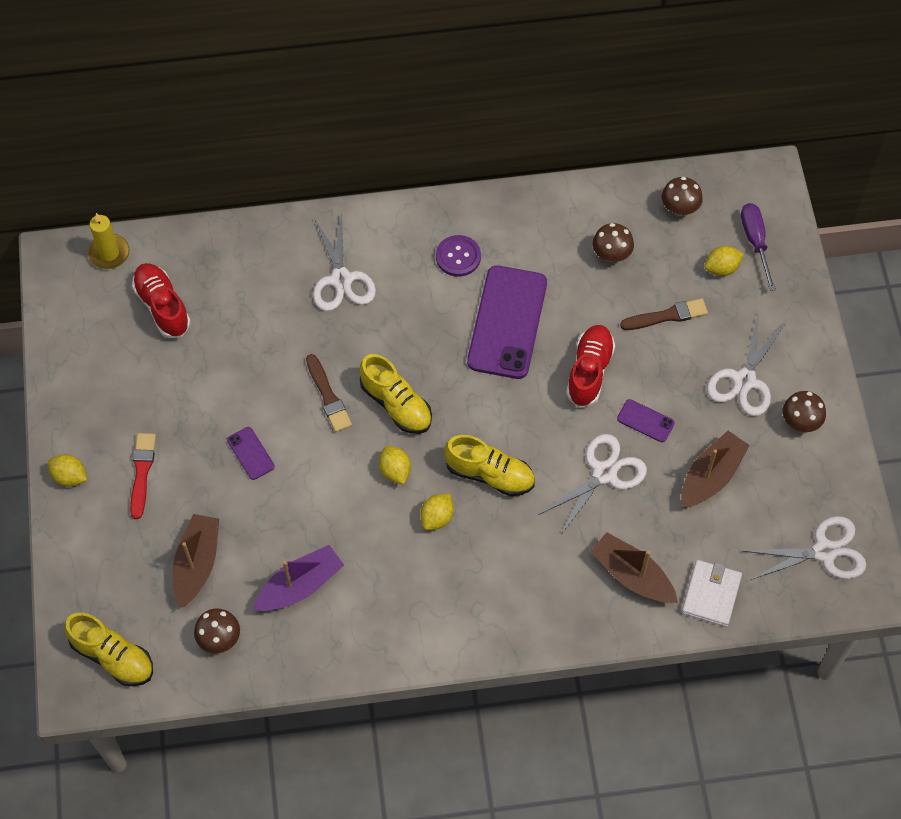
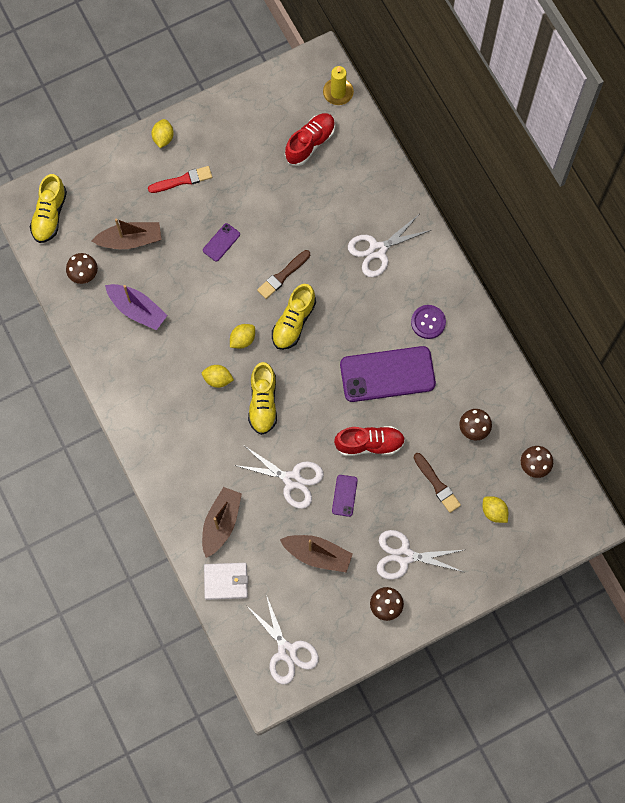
camera: 70 degrees right, 10 degrees up
(755, 242) = (527, 530): purple screwdriver -> none

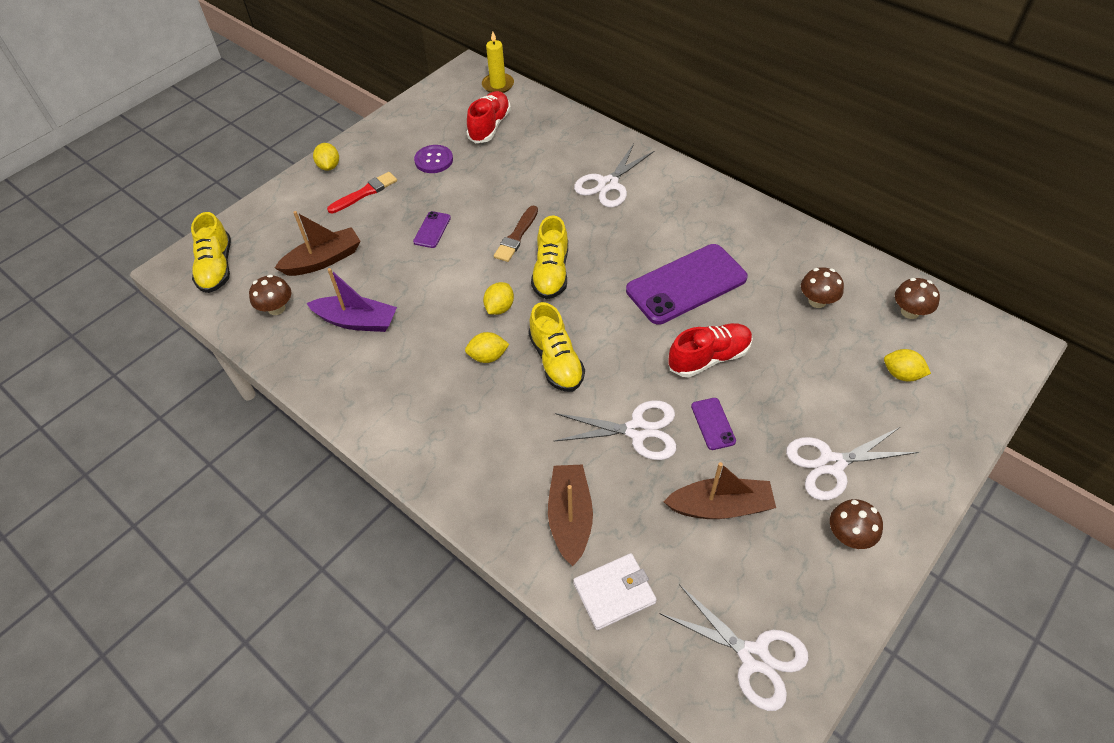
camera: 20 degrees left, 20 degrees down
(428, 322) = (700, 225): purple button -> purple button (434, 160)
(437, 484) = (815, 370): brown brush -> none

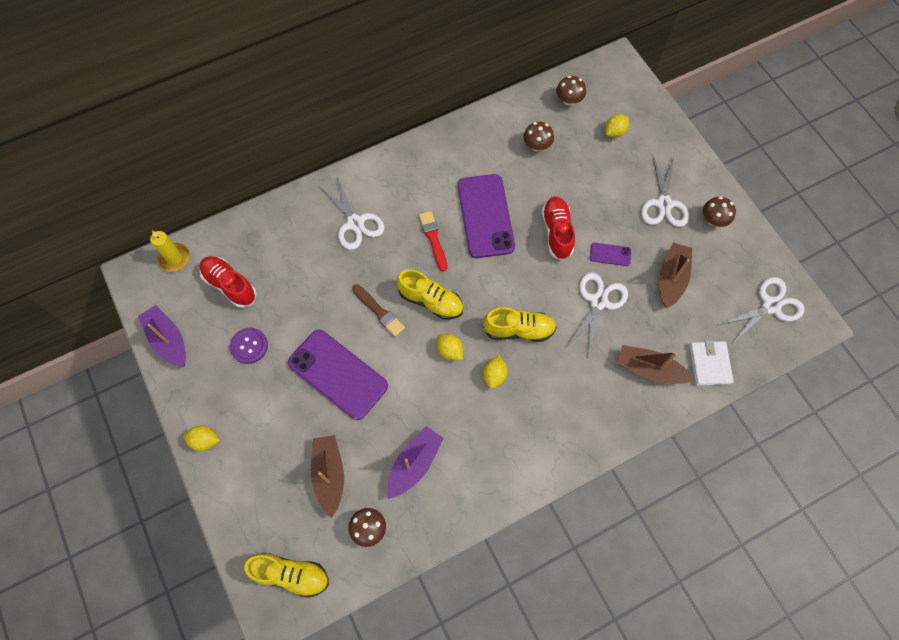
camera: 70 degrees left, 15 degrees up
(365, 193) = (260, 417): red brush -> red brush (433, 239)
(416, 110) = (168, 340): none -> purple boat
(432, 230) = (338, 374): purple phone -> purple phone, size x2.29

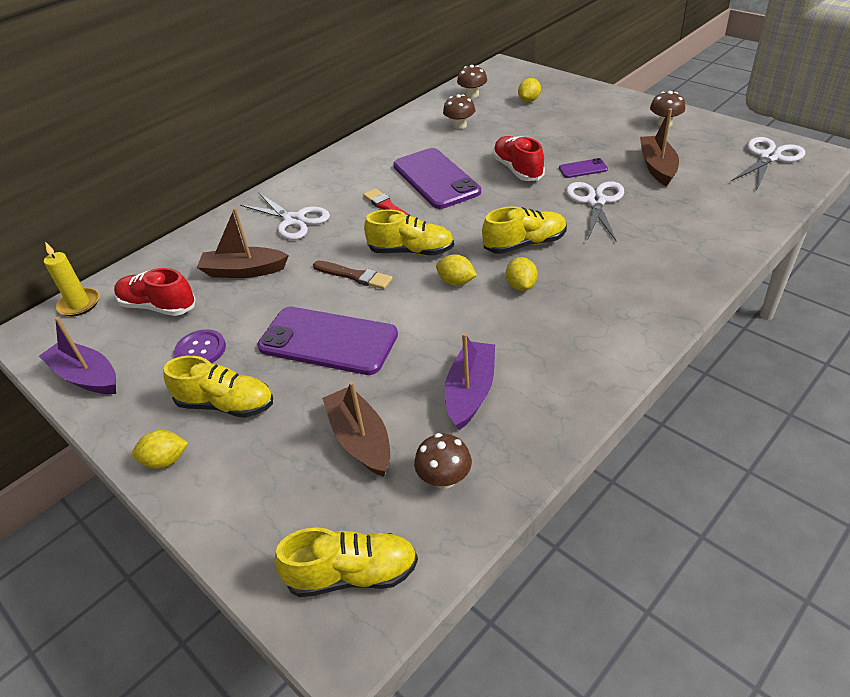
camera: 15 degrees left, 25 degrees down
(254, 407) = (226, 404): none -> yellow shoe
(649, 369) = (689, 232): brown boat -> brown boat (244, 271)
(664, 204) = (609, 126): white scissors -> none
(709, 364) = (747, 210): white wallet -> none

